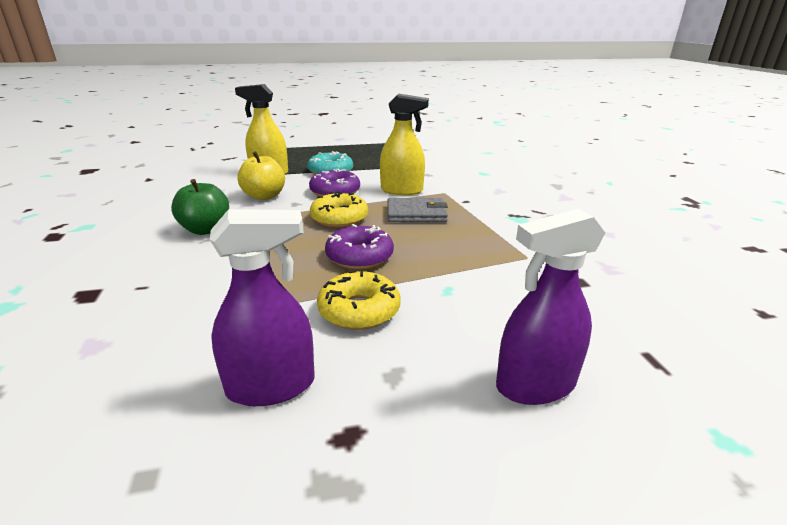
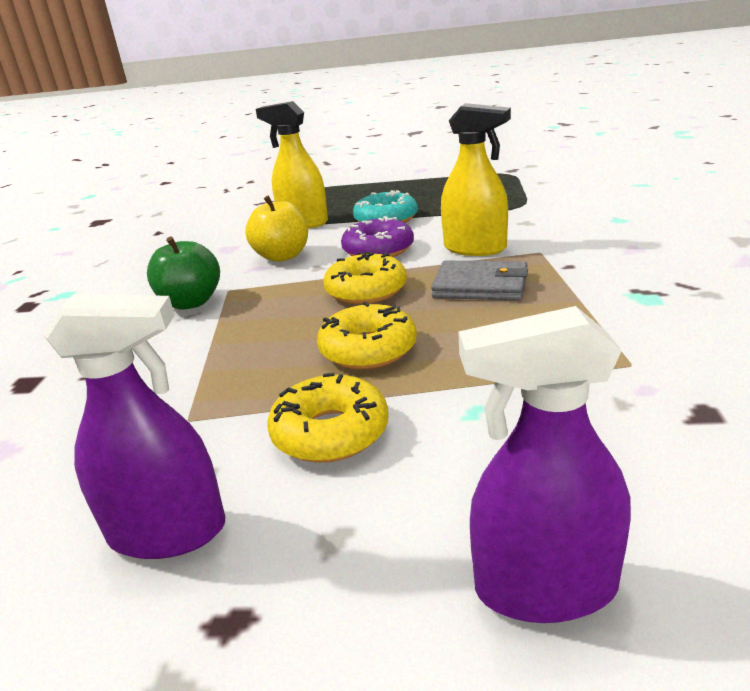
camera: 20 degrees right, 0 degrees up
(359, 256) = (368, 349): purple donut -> yellow donut

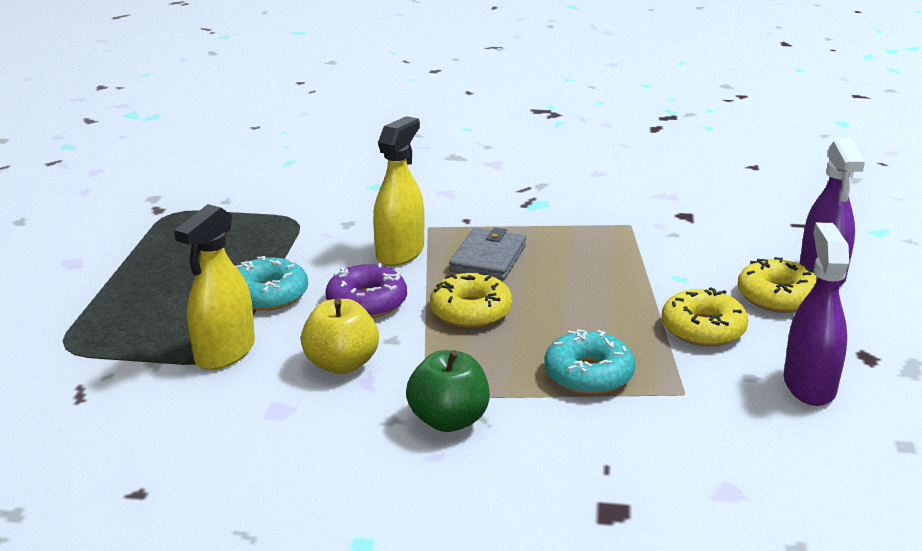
camera: 90 degrees left, 0 degrees up
(241, 358) = (588, 374): none -> turquoise donut
(368, 349) = (589, 313): yellow donut -> yellow donut (777, 297)

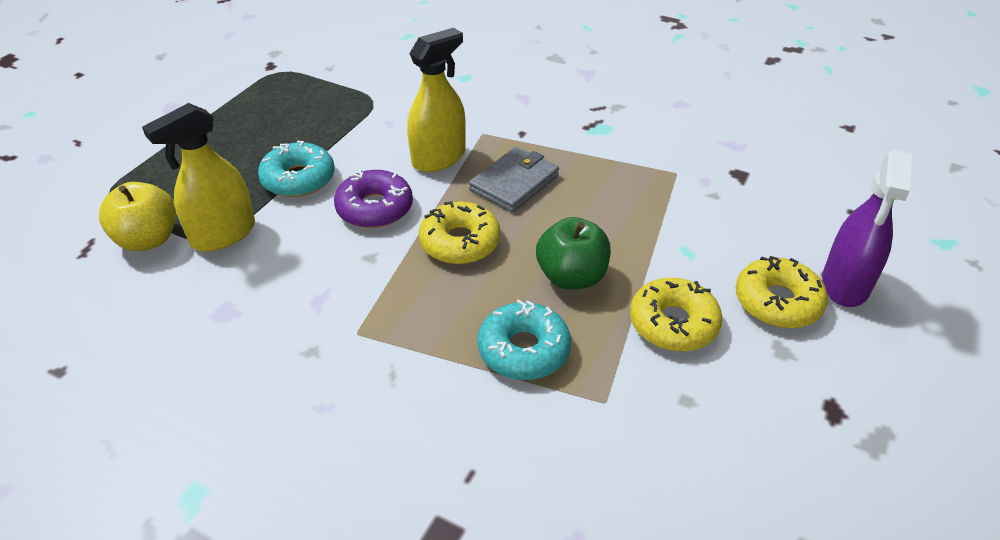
camera: 20 degrees right, 15 degrees up
(341, 364) = (309, 273): yellow apple -> yellow apple (148, 239)
(449, 420) = (360, 367): green apple -> green apple (571, 277)
(809, 385) = (744, 430): purple spray bottle -> none

